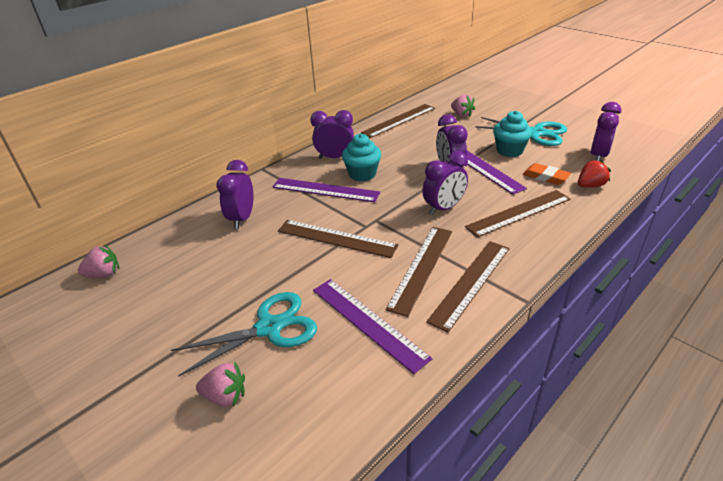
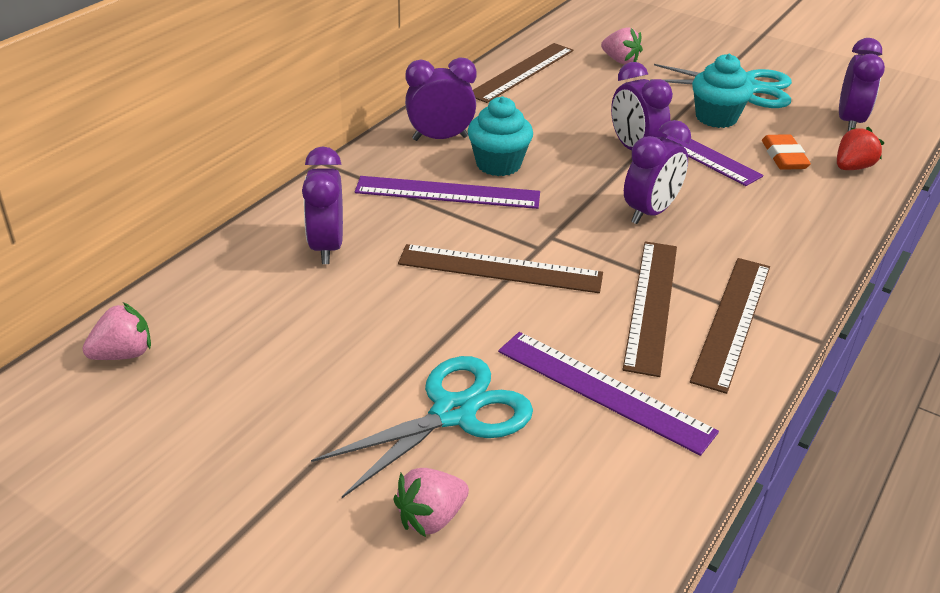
camera: 15 degrees left, 0 degrees up
(225, 396) = (431, 518): pink strawberry -> pink strawberry turned 150 degrees clockwise
(519, 213) = (764, 213): brown ruler -> none
(545, 177) = (784, 157): orange eraser -> orange eraser turned 60 degrees clockwise

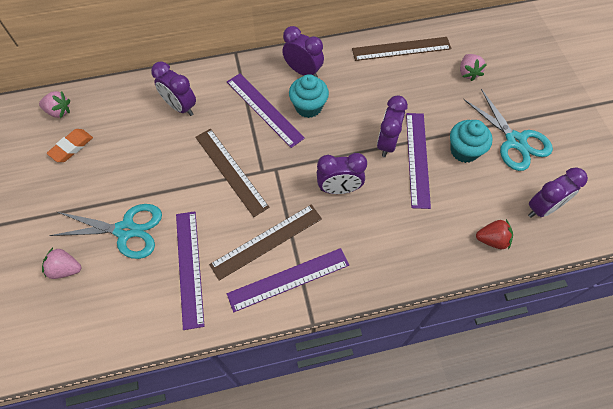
camera: 45 degrees right, 25 degrees up
(326, 247) = (180, 107): purple clock -> purple clock turned 90 degrees counterclockwise
(732, 321) = (288, 279): brown ruler -> purple ruler
(784, 157) = (462, 204): orange eraser -> orange eraser (71, 147)

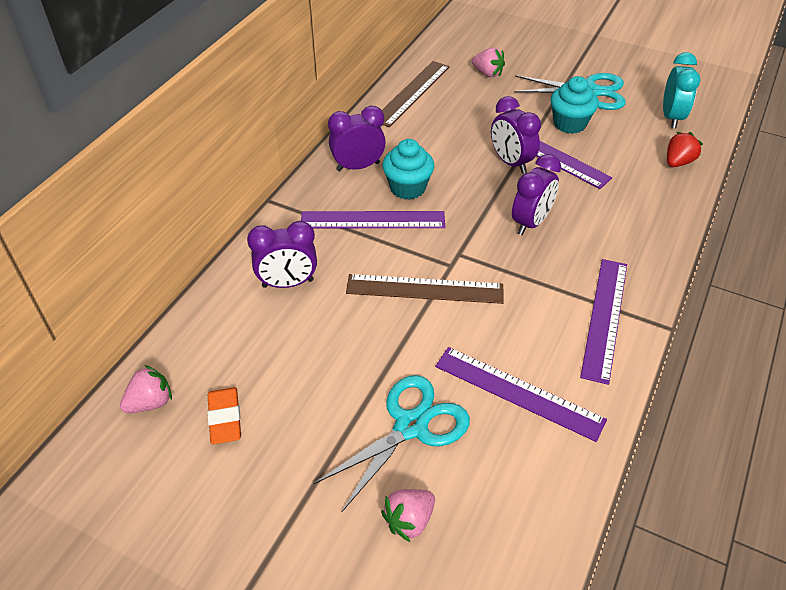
camera: 50 degrees left, 15 degrees down
(266, 241) = (543, 309): brown ruler -> none
(542, 208) = (671, 117): purple clock -> turquoise clock

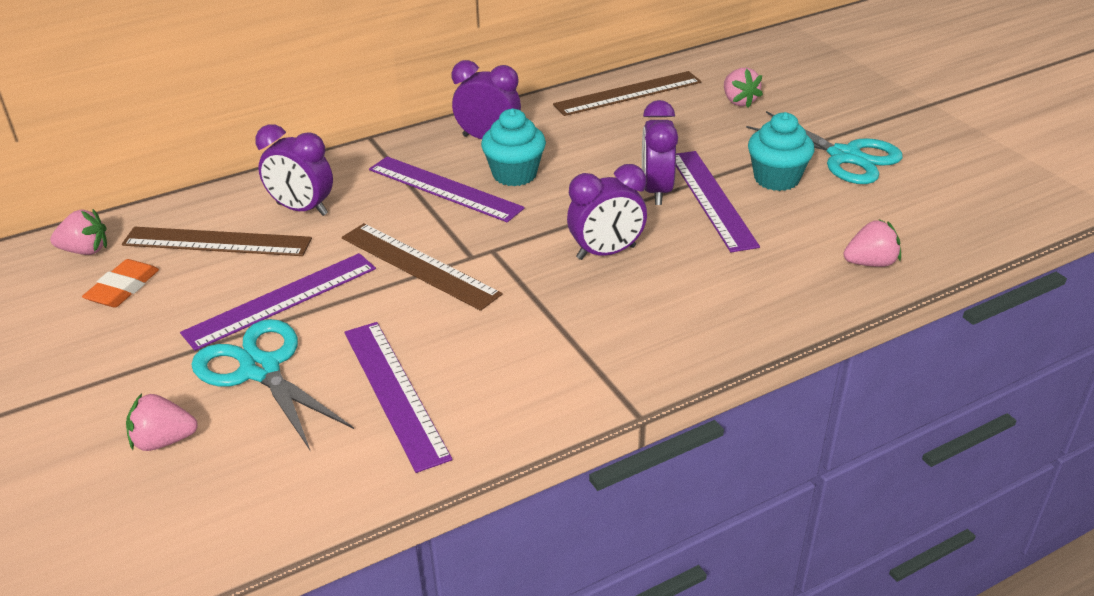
camera: 35 degrees right, 10 degrees down
(253, 342) = (217, 242): none -> brown ruler
(411, 426) = (260, 369): turquoise scissors -> turquoise scissors turned 120 degrees counterclockwise
(605, 318) = (573, 371): purple ruler -> purple ruler (281, 300)
(671, 117) = (924, 216): turquoise clock -> none
(678, 162) = (870, 263): red strawberry -> pink strawberry

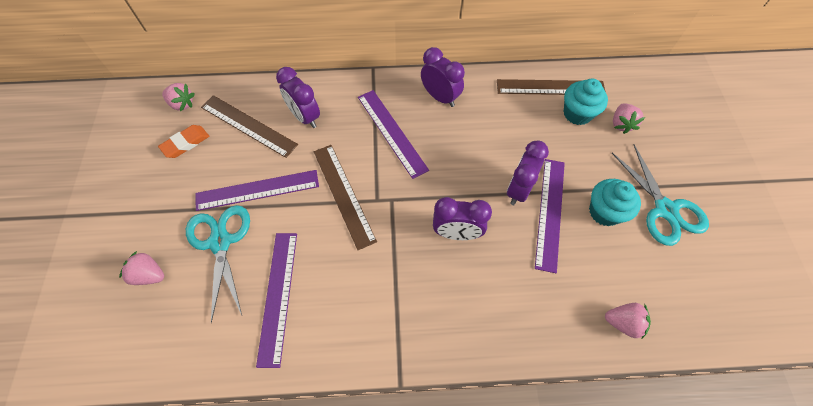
camera: 25 degrees right, 25 degrees up
(514, 174) = (439, 136): turquoise cupcake -> turquoise cupcake (577, 113)

